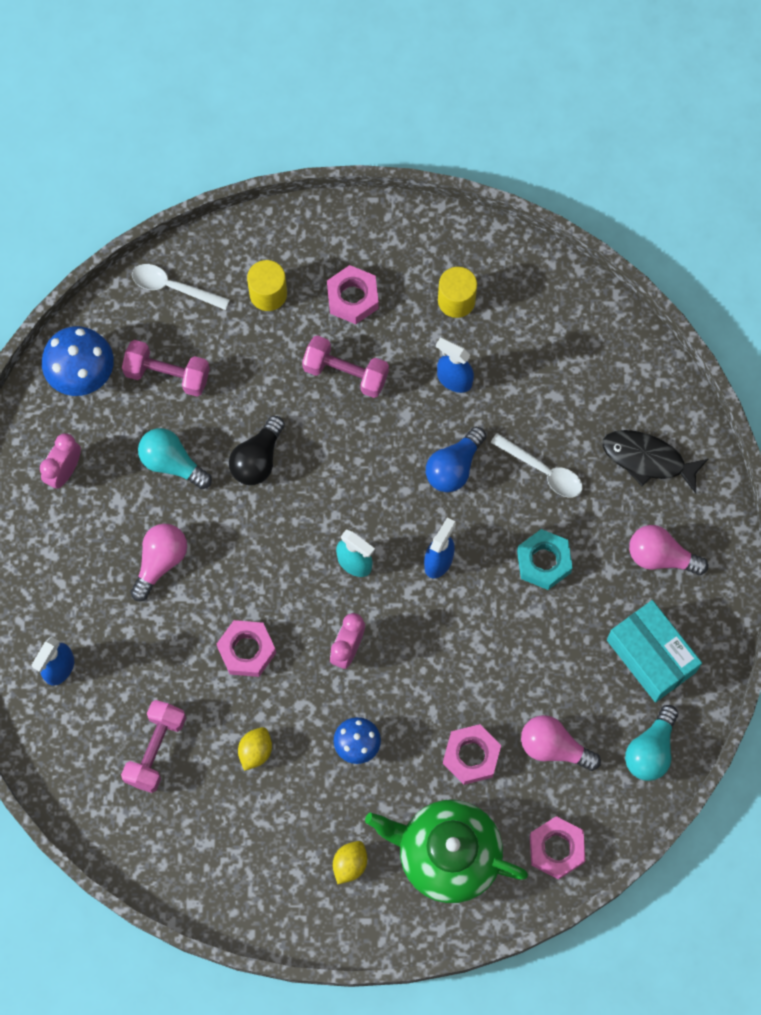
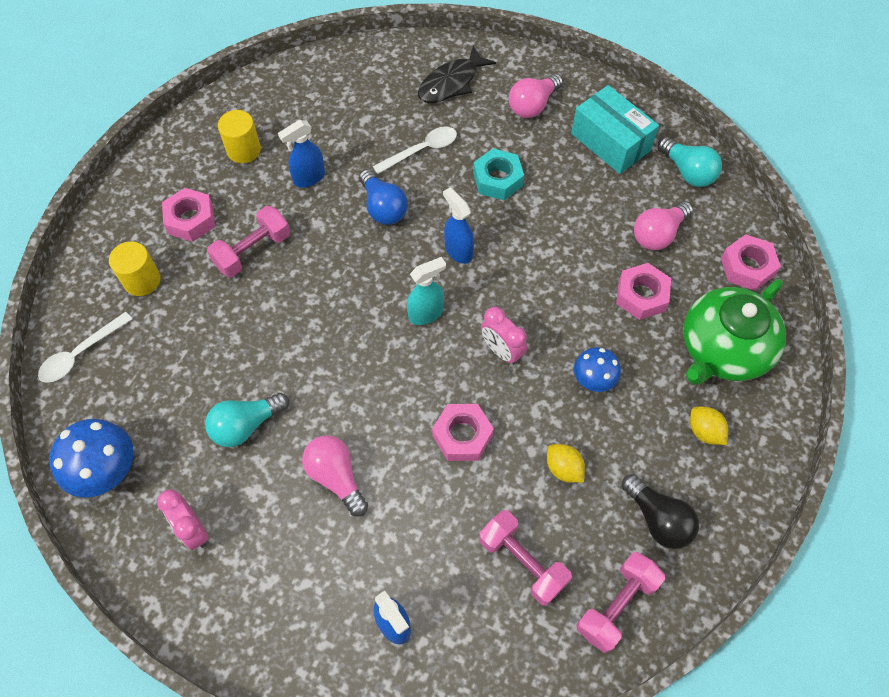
camera: 65 degrees left, 10 degrees down
(167, 374) = (159, 393): pink dumbbell -> pink dumbbell (616, 605)
(257, 459) = (287, 351): black light bulb -> black light bulb (658, 519)
(651, 656) = (610, 142): turquoise box -> turquoise box turned 60 degrees clockwise

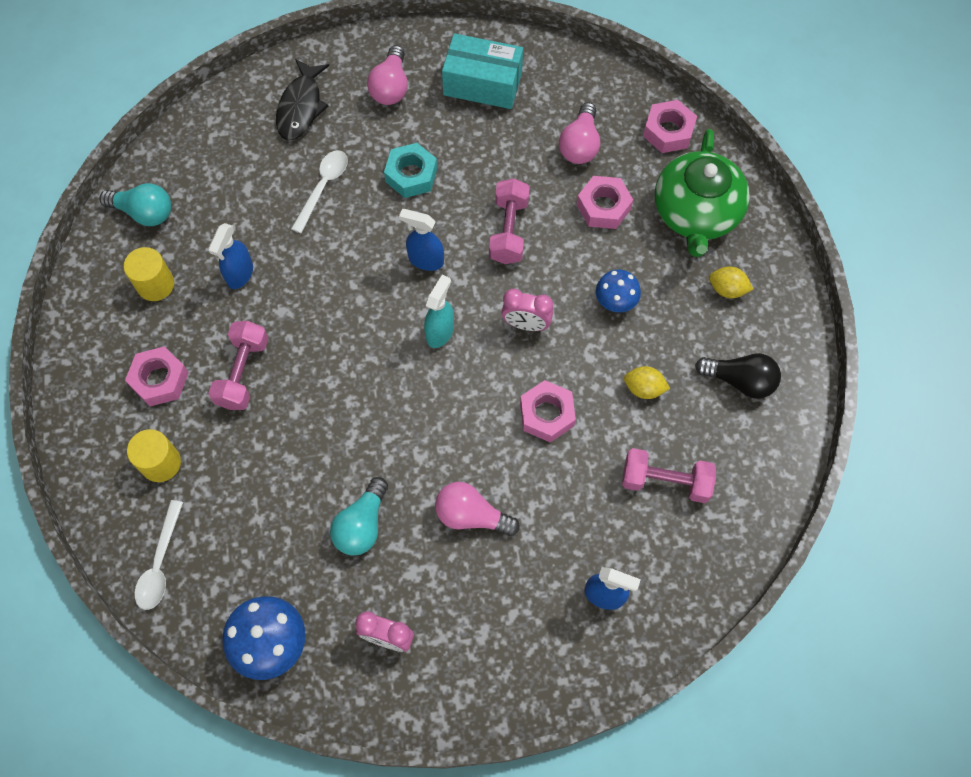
camera: 35 degrees left, 5 degrees up
(383, 208) = (330, 261): blue light bulb -> none
(616, 605) = (755, 466): pink dumbbell -> pink dumbbell (509, 230)
(687, 172) = (565, 74): turquoise light bulb -> turquoise light bulb (144, 212)

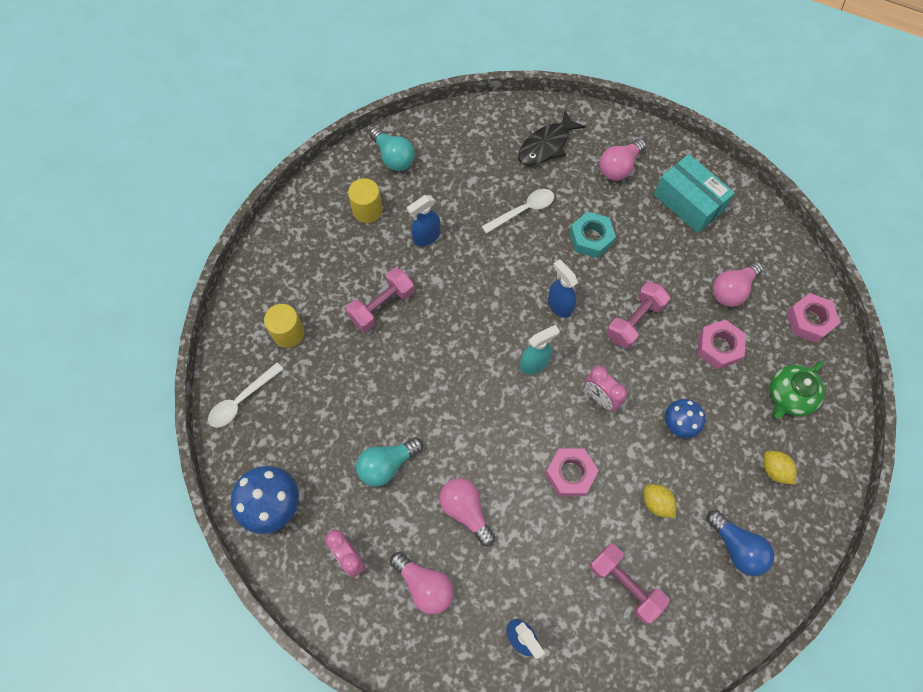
camera: 35 degrees right, 0 degrees up
(160, 380) = (326, 276): pink nut -> none
(481, 612) = (425, 585): none -> pink light bulb
(696, 213) = (789, 396): green teapot -> green teapot, size x0.63
(740, 380) = (736, 547): black light bulb -> blue light bulb

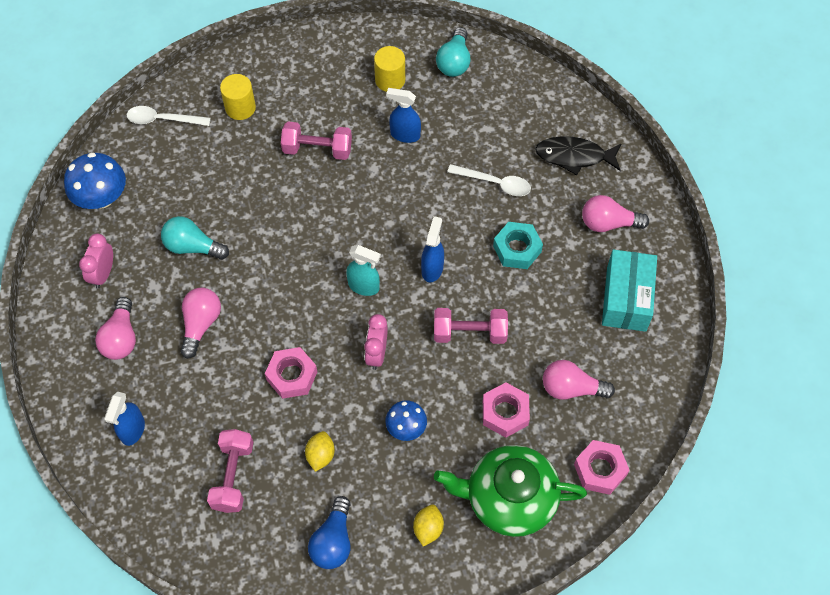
camera: 50 degrees right, 5 degrees down
(789, 396) = (509, 498): green teapot -> green teapot, size x1.60

